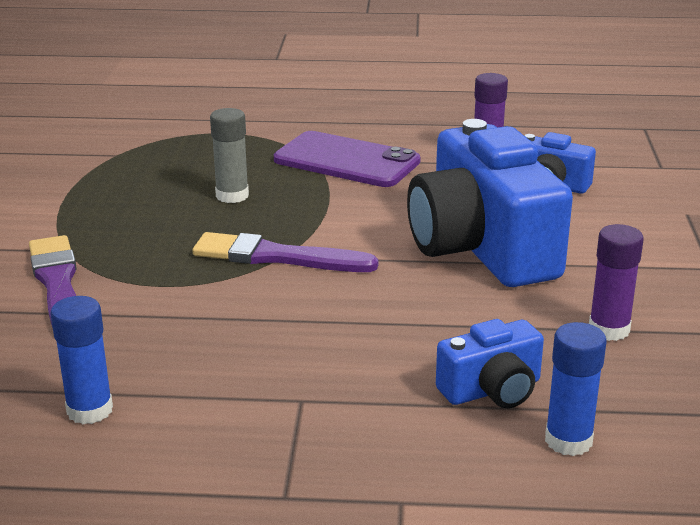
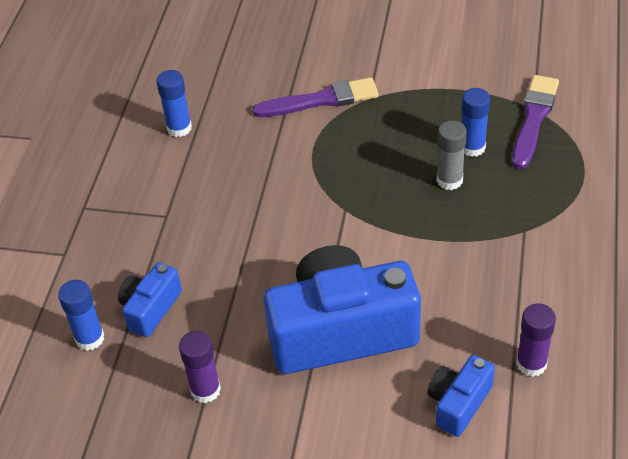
camera: 100 degrees right, 20 degrees up
(177, 184) = (472, 147): none -> blue glue stick
(278, 257) = (343, 207): purple brush -> purple brush (533, 119)
(346, 161) = (518, 255): purple phone -> none
(492, 390) = (150, 309): blue camera -> blue camera turned 45 degrees clockwise

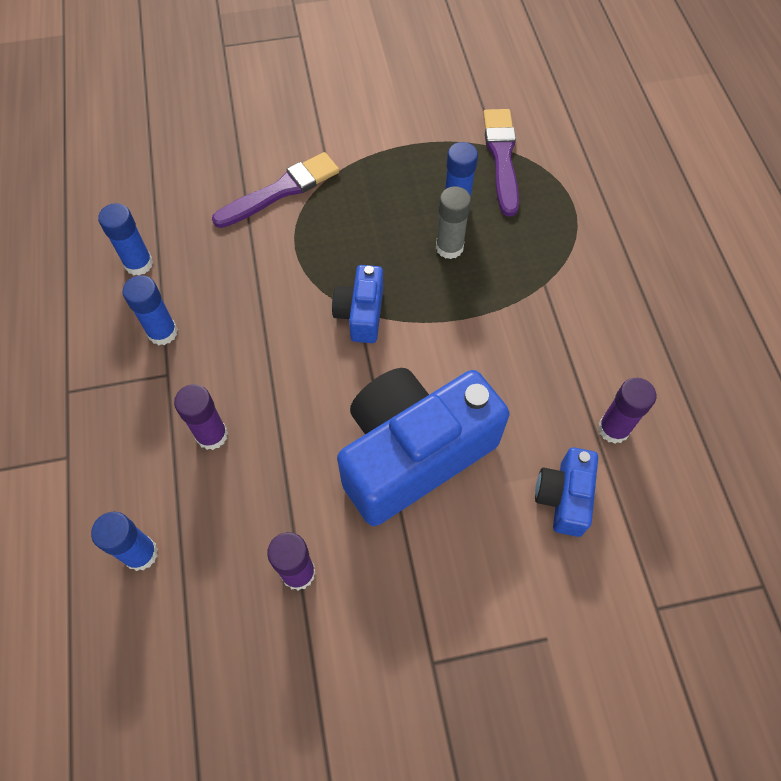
camera: 25 degrees left, 15 degrees up
(150, 309) = (196, 493): blue camera -> blue camera (361, 313)
(176, 184) = (162, 332): none -> blue glue stick
(181, 270) = (212, 435): none -> purple glue stick

